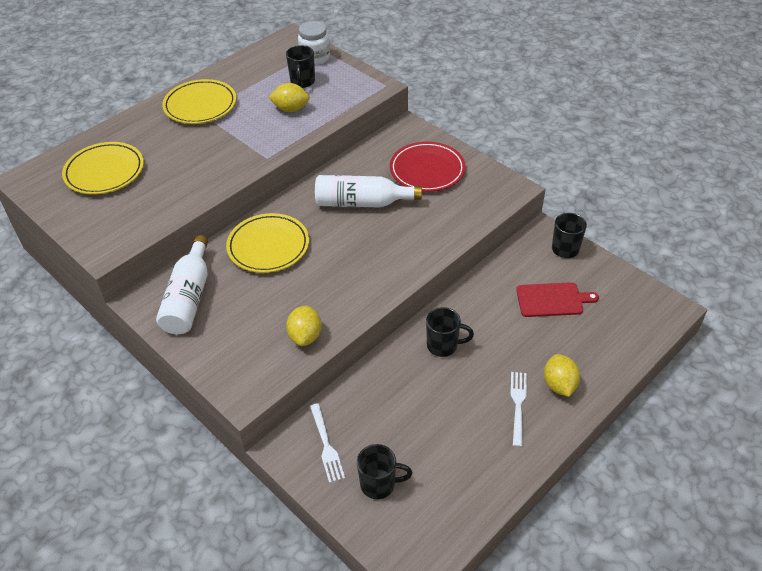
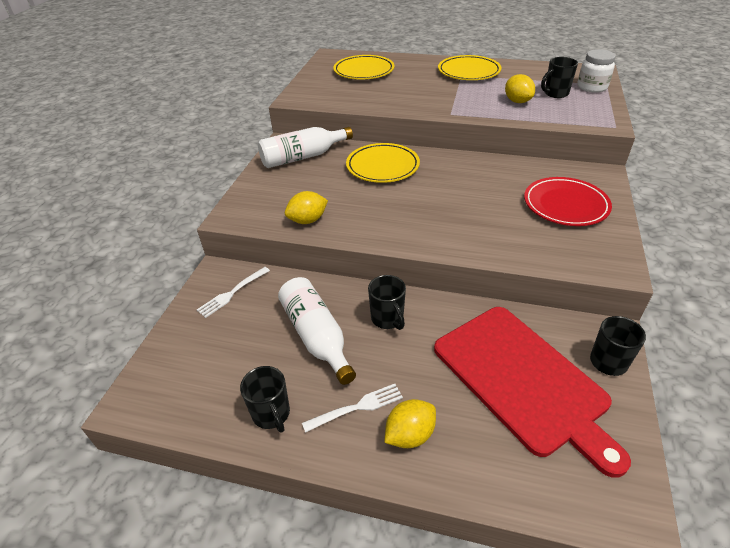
camera: 60 degrees right, 5 degrees down
(362, 203) = (479, 188): white bottle -> white bottle (316, 336)
(379, 484) = (208, 341): black mug -> black mug (271, 414)
(552, 300) = (523, 380): red cutting board -> red cutting board, size x2.01

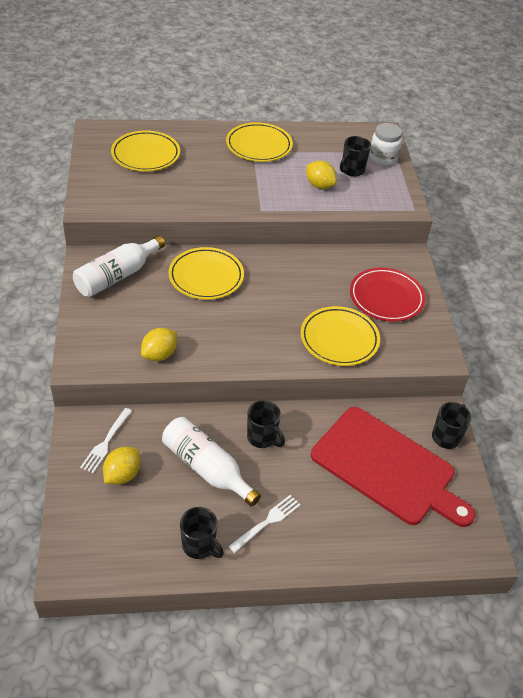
camera: 25 degrees left, 5 degrees up
(410, 435) = (316, 533): yellow lemon -> yellow lemon (122, 474)
(499, 234) = (339, 339): none -> yellow plate

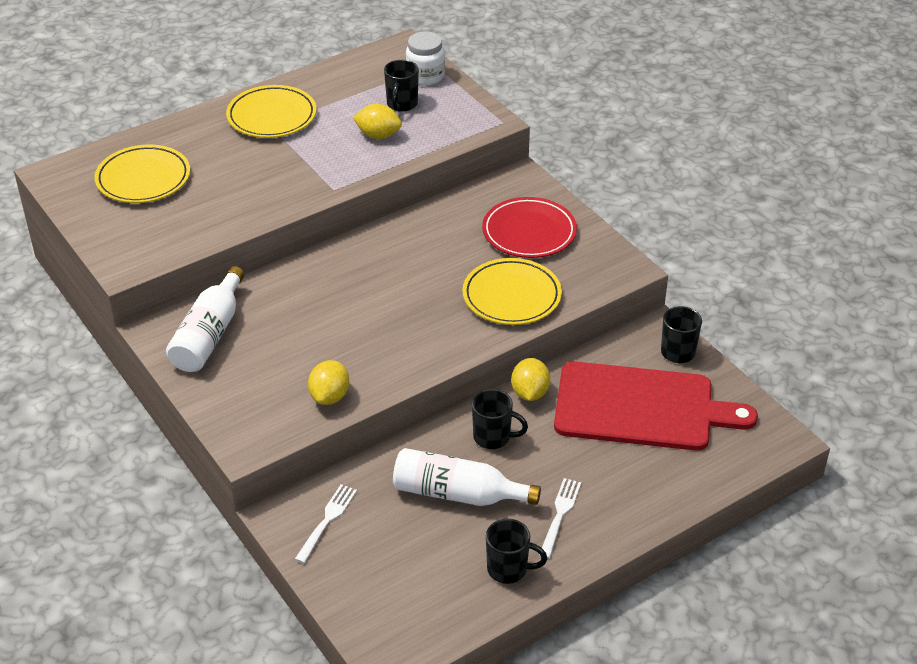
camera: 25 degrees left, 5 degrees down
(106, 442) = (327, 520): white fork -> white fork turned 150 degrees counterclockwise
(122, 474) = (372, 542): yellow lemon -> yellow lemon (530, 393)
(206, 276) = (314, 292): yellow plate -> none

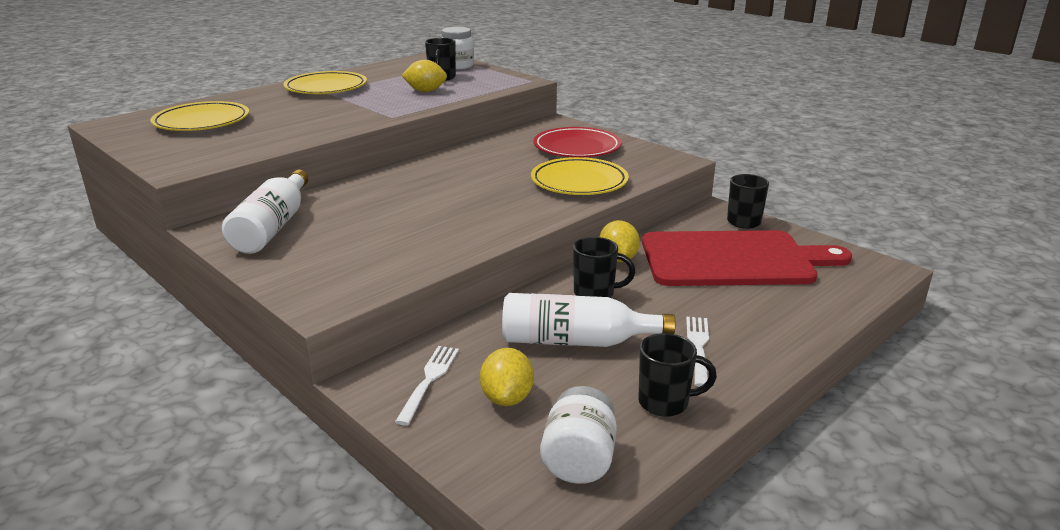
camera: 10 degrees left, 15 degrees down
(330, 396) = (414, 259): yellow lemon -> yellow lemon (507, 398)
(423, 613) = (578, 461): none -> white jar

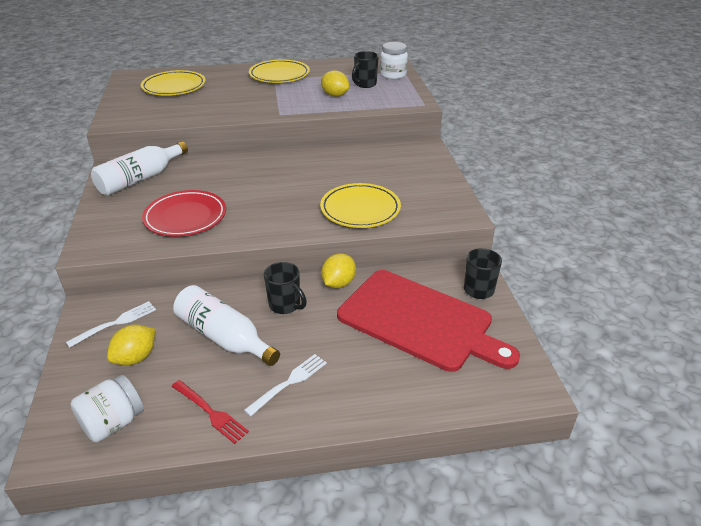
camera: 35 degrees right, 10 degrees up
(577, 147) = (405, 176): red plate -> red plate (185, 217)
(665, 403) = (211, 412): black mug -> red fork

